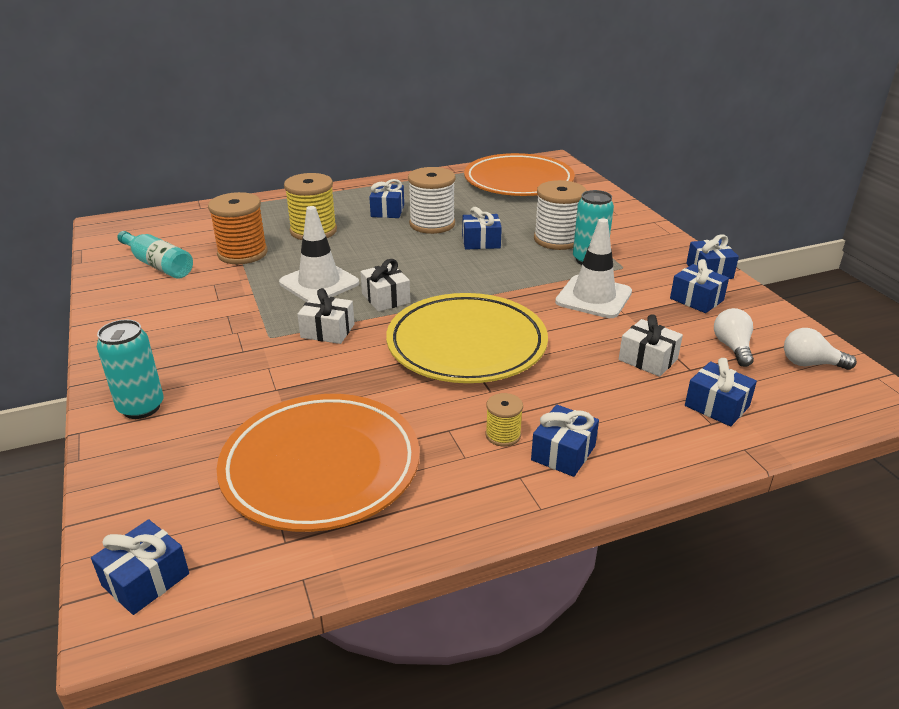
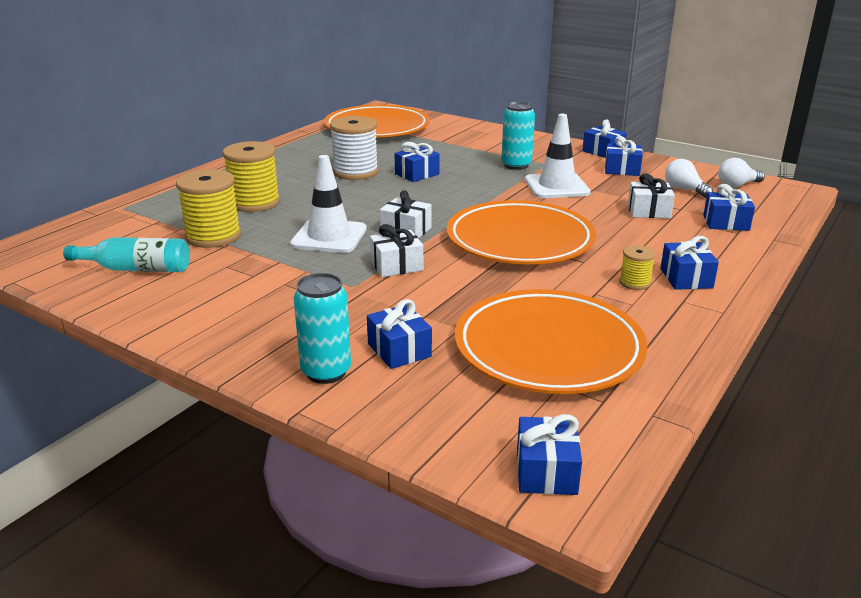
camera: 35 degrees left, 5 degrees down
(242, 253) = (213, 236): orange spool -> yellow spool
(387, 211) = (299, 172): blue gift -> blue gift (399, 350)
(466, 345) = (520, 240): yellow plate -> orange plate
(557, 239) = (472, 158): white spool -> none

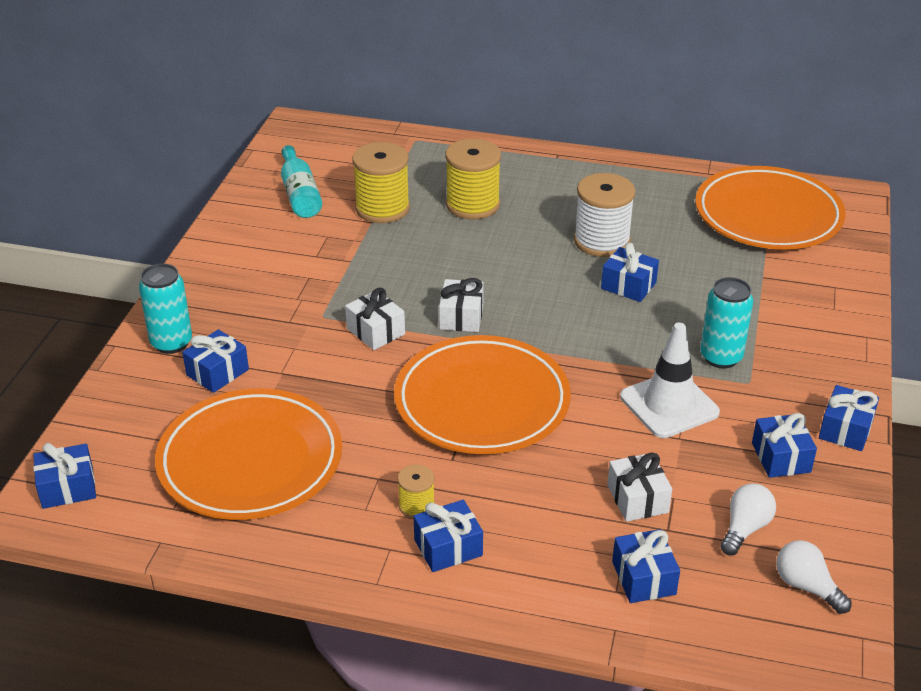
camera: 70 degrees right, 10 degrees up
(329, 237) = (418, 273): white traffic cone -> none

